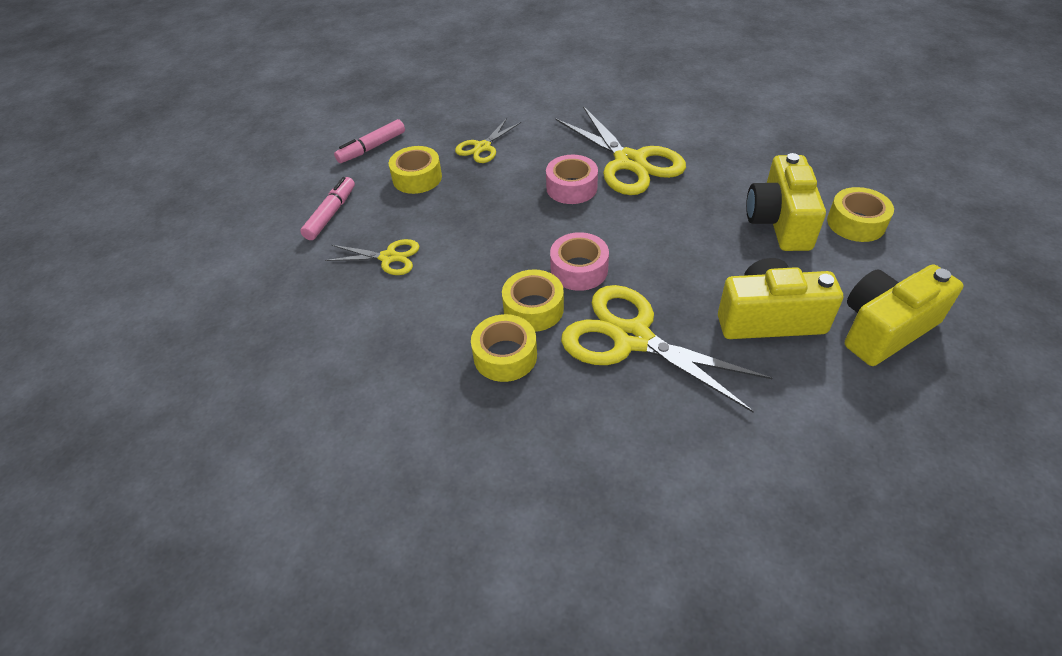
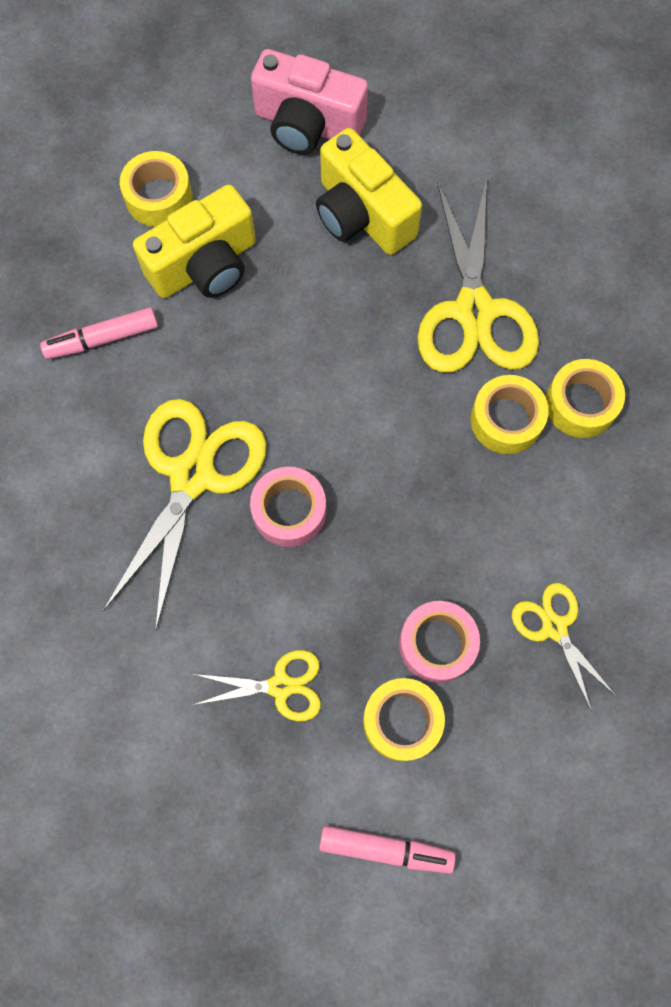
camera: 130 degrees left, 25 degrees up
(331, 214) = (544, 770): pink marker -> pink marker (102, 339)
(579, 270) = (420, 413): pink tape -> pink tape (437, 644)
(885, 329) = (307, 125): yellow camera -> pink camera

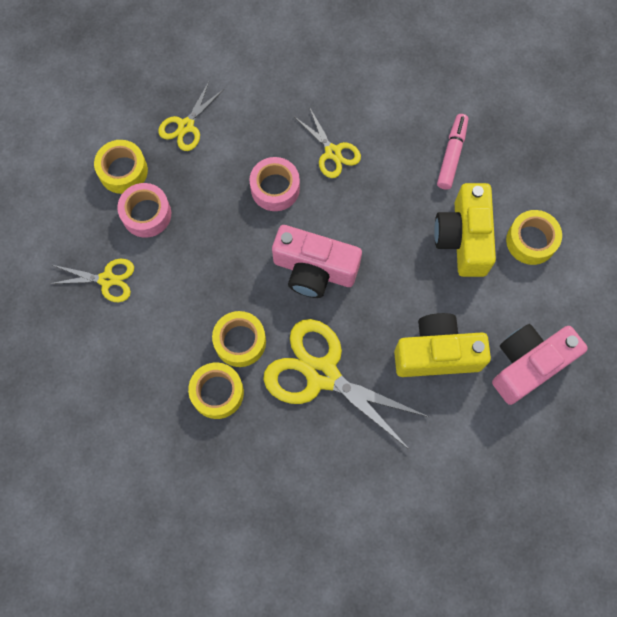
camera: 125 degrees right, 0 degrees up
(192, 475) = (332, 152): yellow scissors -> yellow scissors, size x0.53
(360, 397) = (314, 270): none -> pink camera
(385, 849) = (72, 124): pink marker -> none

